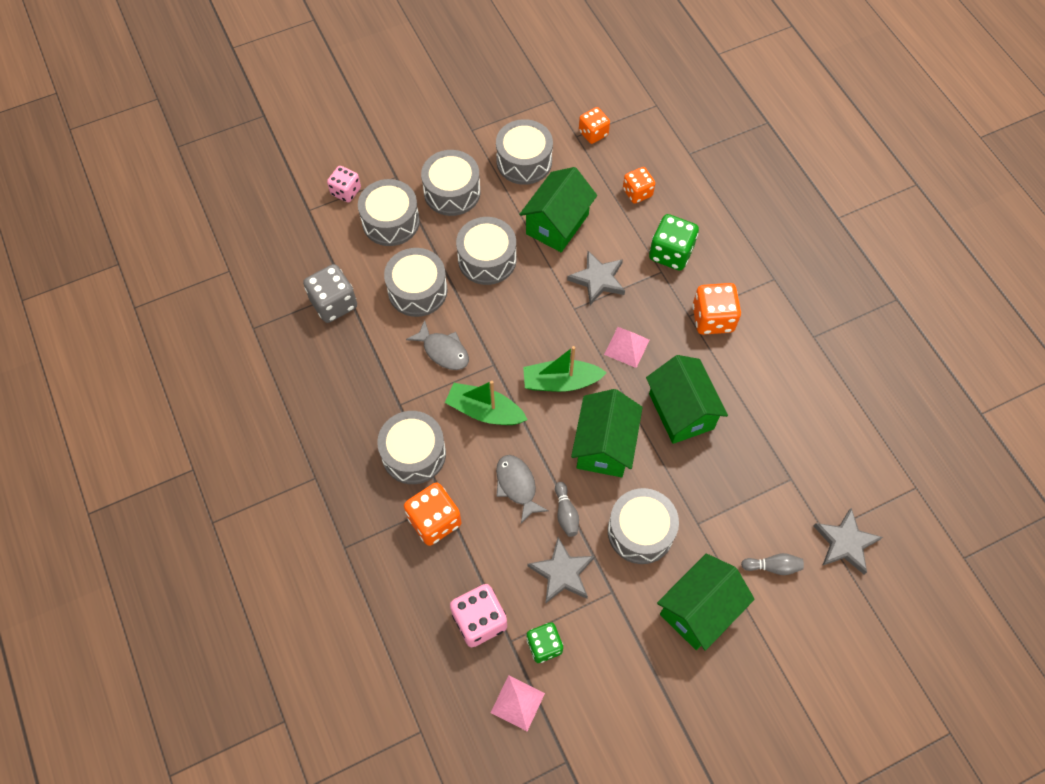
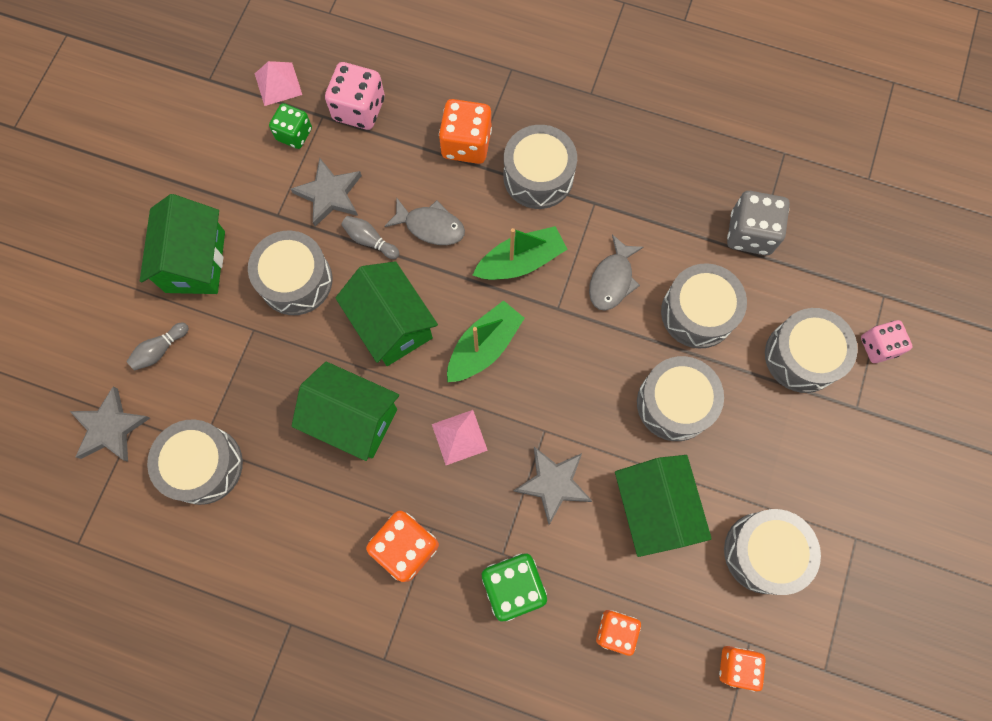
camera: 135 degrees right, 10 degrees up
(443, 351) = (612, 280): grey fish -> grey fish turned 60 degrees counterclockwise
(452, 192) = (788, 444): grey drum -> grey drum (203, 465)

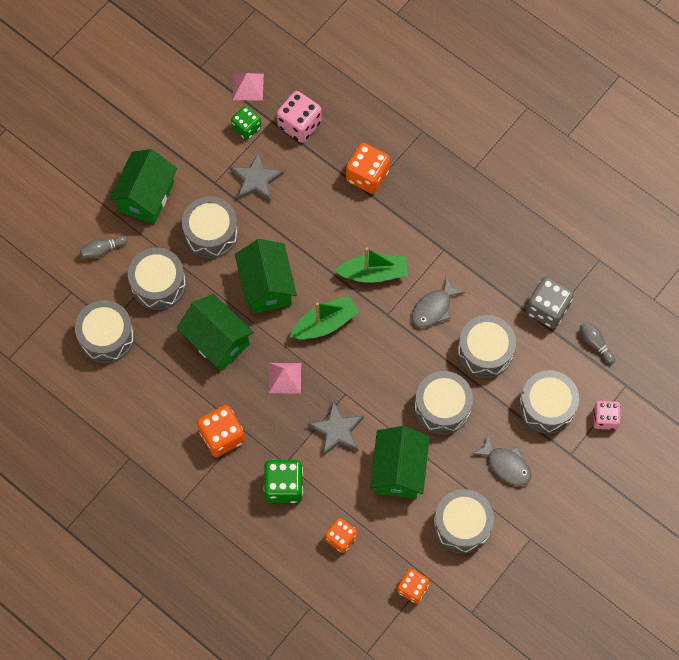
camera: 20 degrees right, 5 degrees down
(110, 427) = (53, 290): grey star -> none
(370, 240) = (273, 222): grey bowling pin -> grey bowling pin (595, 344)
(430, 226) = (319, 227): grey fish -> grey fish (506, 465)
(538, 176) = (410, 216): grey drum -> grey drum (158, 284)

